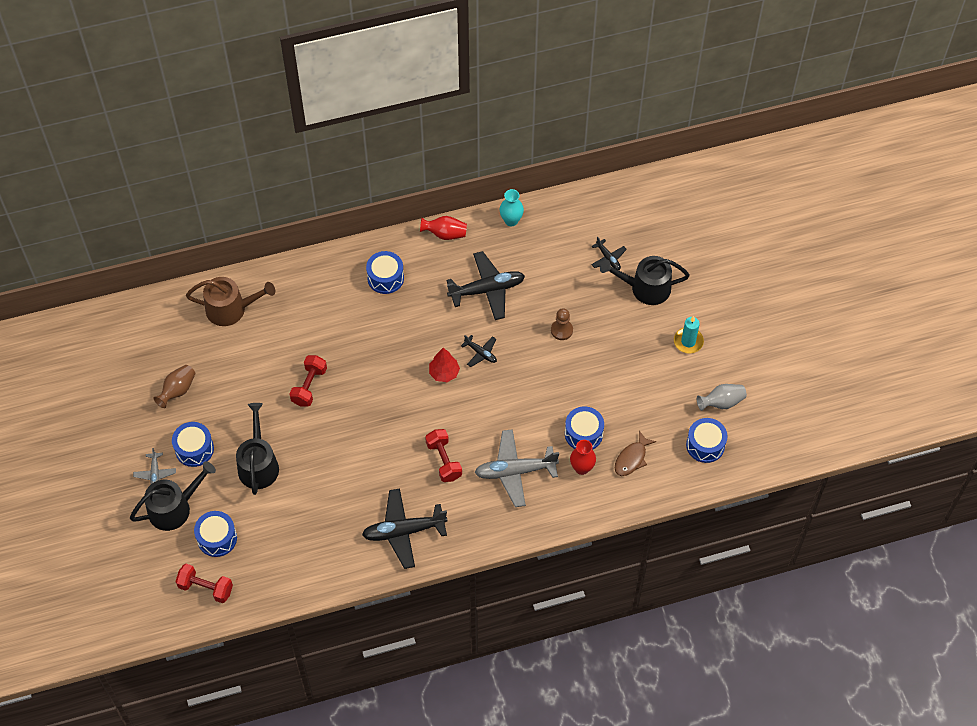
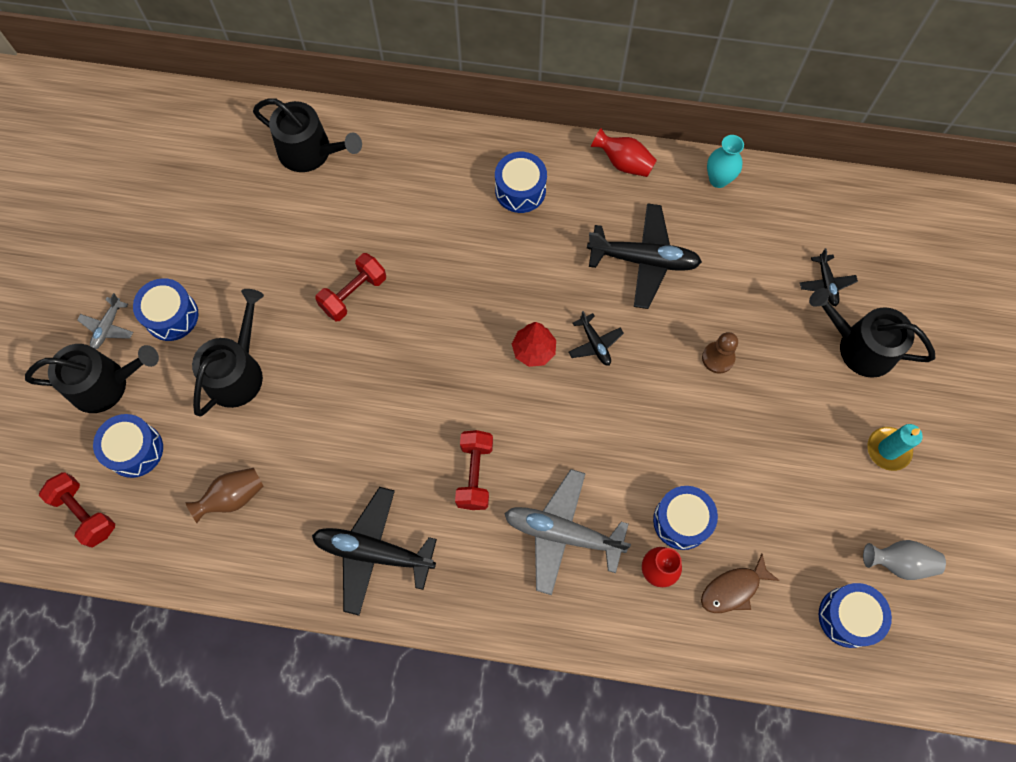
camera: 25 degrees right, 10 degrees up
(177, 390) = (192, 230): brown vase -> brown vase (232, 497)
(231, 309) = (310, 152): brown watering can -> black watering can

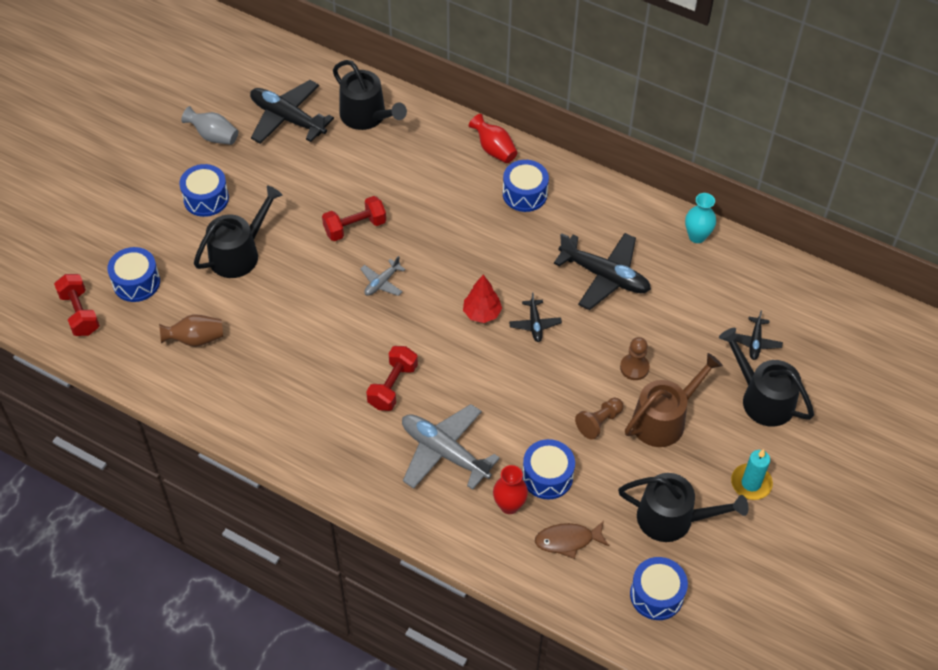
camera: 20 degrees right, 15 degrees down
(105, 384) = (135, 230): black watering can -> black watering can (672, 518)
(108, 327) = (154, 191): grey plane -> grey plane (382, 282)
(373, 552) = (287, 414): black plane -> black plane (287, 119)
(624, 163) = (621, 200): red vase -> red vase (494, 149)
(708, 436) = (599, 422): none -> brown pawn
(772, 408) = (663, 419): none -> brown watering can
(899, 562) = (720, 570): grey vase -> grey vase (213, 136)

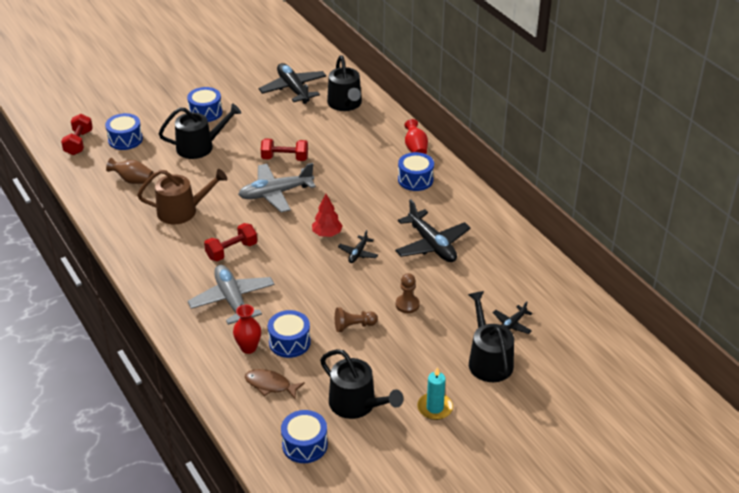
camera: 30 degrees right, 15 degrees down
(213, 136) = (239, 83): grey vase -> none
(382, 282) = (275, 193): grey plane -> grey plane, size x2.00
(663, 419) = (402, 343): brown watering can -> brown watering can (182, 211)
(697, 236) = (521, 246): turquoise vase -> none

